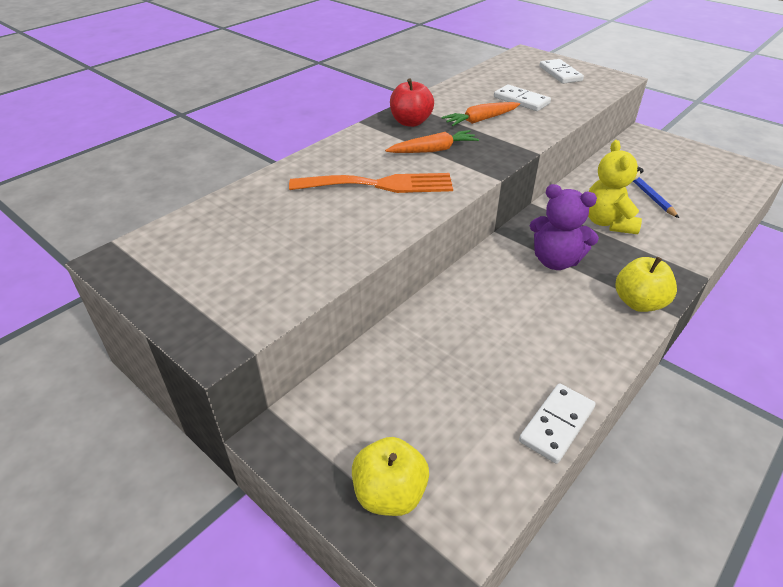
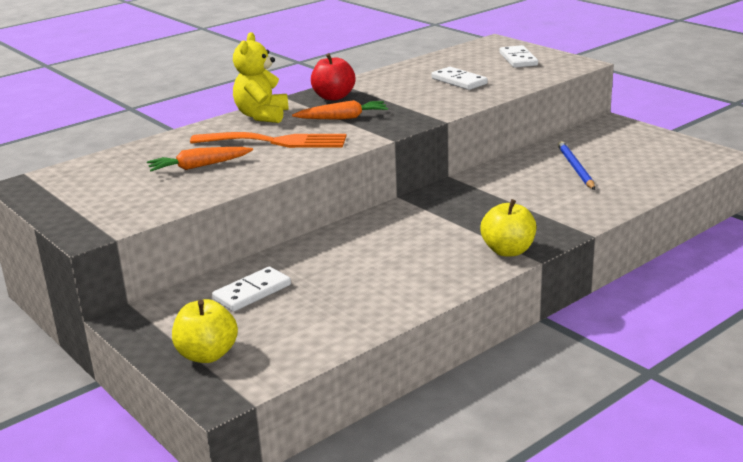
camera: 10 degrees right, 15 degrees down
(480, 120) = (405, 96): orange carrot -> orange carrot (199, 166)
(555, 261) = (444, 219): purple teddy bear -> none
(557, 425) = (375, 324): white domino -> white domino (252, 292)
(608, 222) = (519, 192): yellow teddy bear -> yellow teddy bear (262, 116)

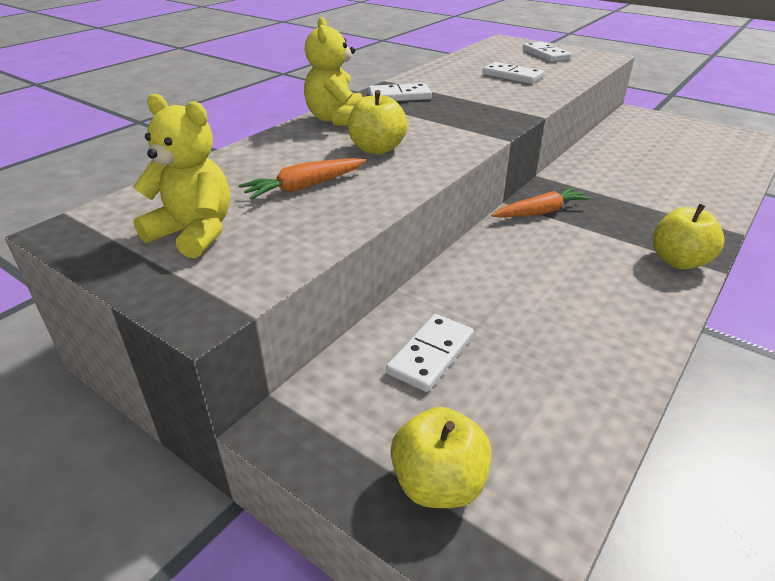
camera: 15 degrees left, 10 degrees up
(104, 191) = (194, 233): none -> yellow teddy bear
(276, 142) = (377, 149): orange fork -> yellow apple
(333, 97) = (399, 96): red apple -> white domino
(342, 118) = (429, 118): orange carrot -> orange carrot (540, 212)
(575, 168) = (649, 159): blue pencil -> none

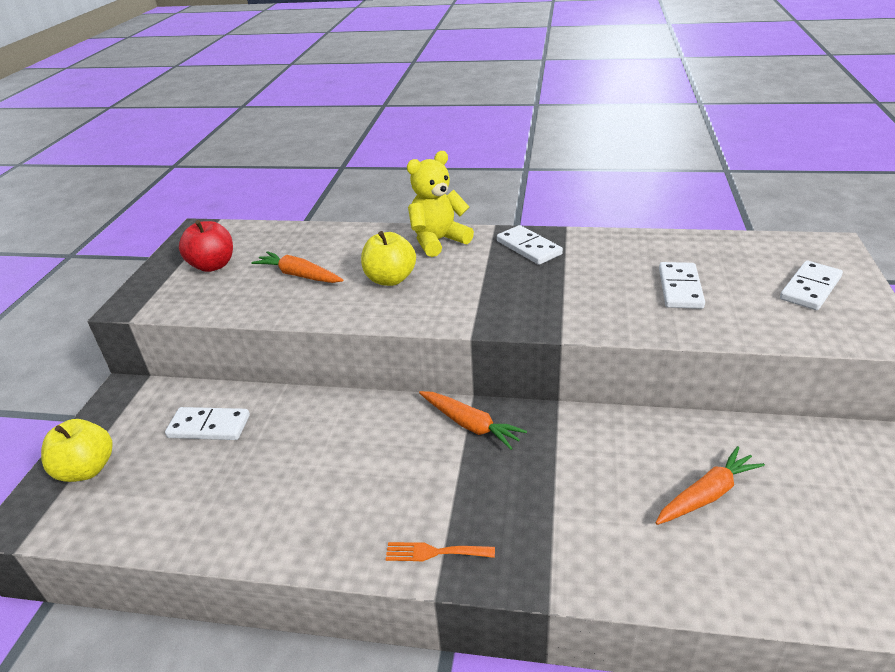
camera: 65 degrees right, 0 degrees up
(194, 233) = (213, 265): yellow teddy bear -> red apple
(657, 161) = (707, 494): none -> orange carrot
(678, 261) = (434, 552): yellow apple -> orange fork

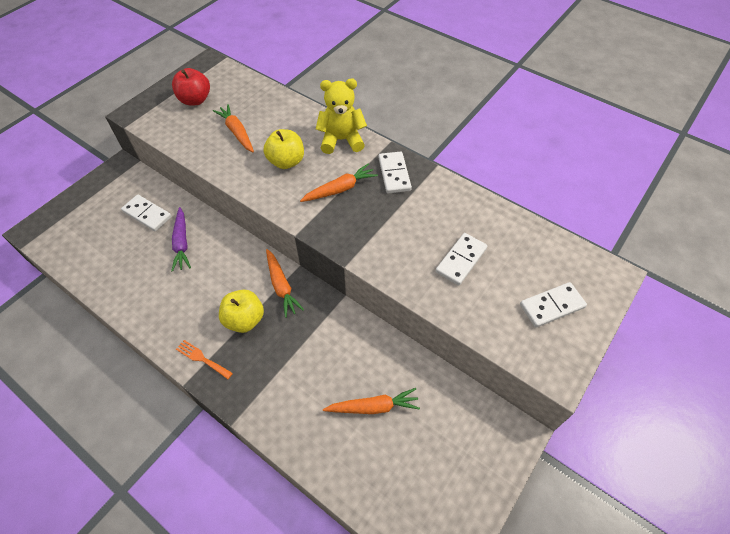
camera: 25 degrees right, 20 degrees up
(87, 469) = (75, 213): yellow apple -> yellow apple (244, 319)
(289, 437) = (182, 243): none -> purple carrot
(481, 280) = (340, 189): none -> orange carrot

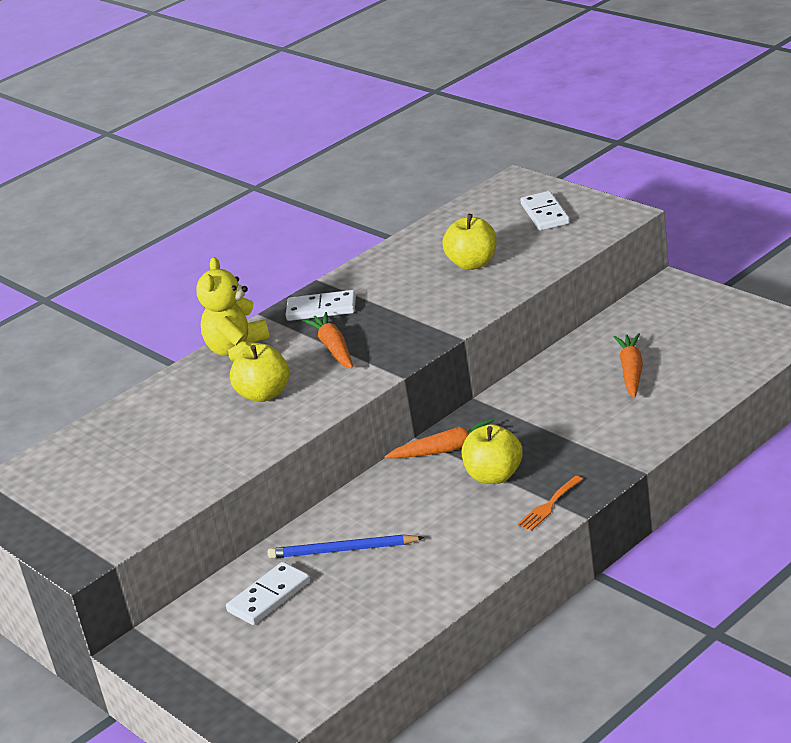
camera: 75 degrees left, 25 degrees down
(182, 243) = (342, 550): purple carrot -> blue pencil
(195, 100) = (81, 496): red apple -> none
(237, 132) = (181, 444): orange carrot -> none
(461, 260) = (473, 264): white domino -> yellow apple

